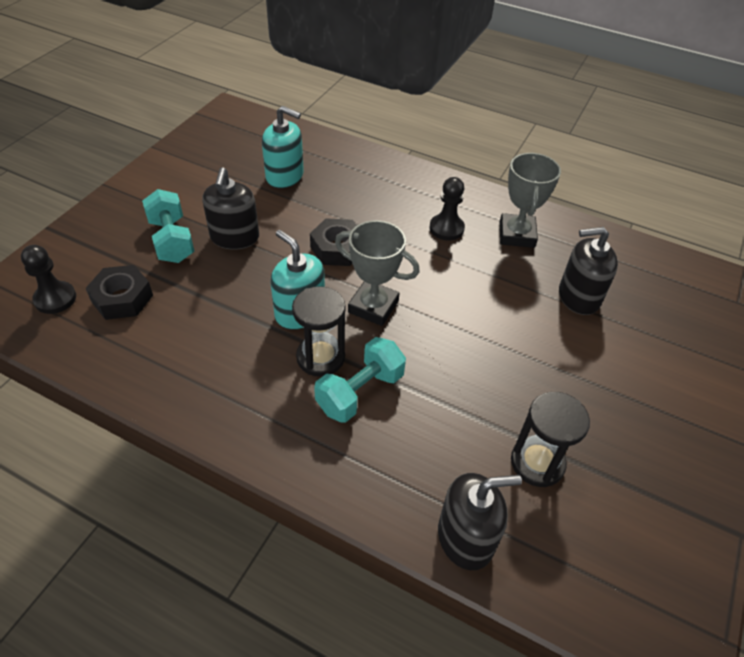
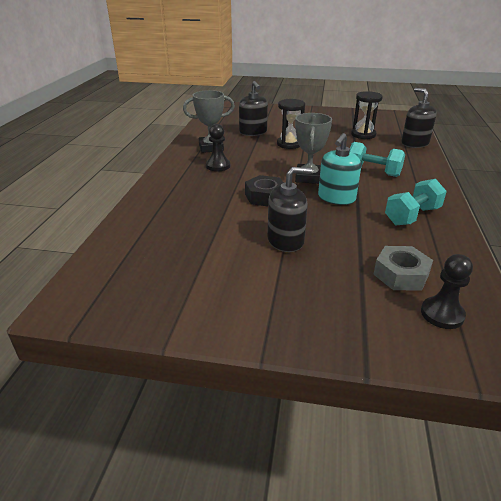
camera: 105 degrees left, 15 degrees down
(122, 298) = (401, 274): black nut -> grey nut
(172, 240) = (314, 272): turquoise dumbbell -> turquoise dumbbell (412, 216)
(285, 176) = (186, 236): turquoise soap dispenser -> none
(320, 357) = (363, 185): black hourglass -> black hourglass (289, 144)

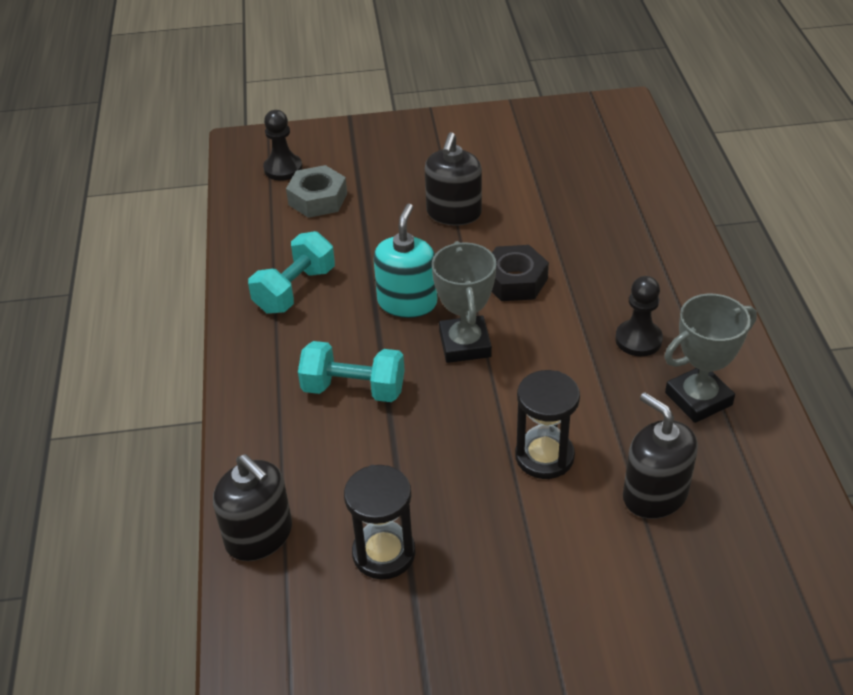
camera: 165 degrees right, 10 degrees up
(285, 240) = (454, 213): black soap dispenser -> black soap dispenser turned 45 degrees counterclockwise

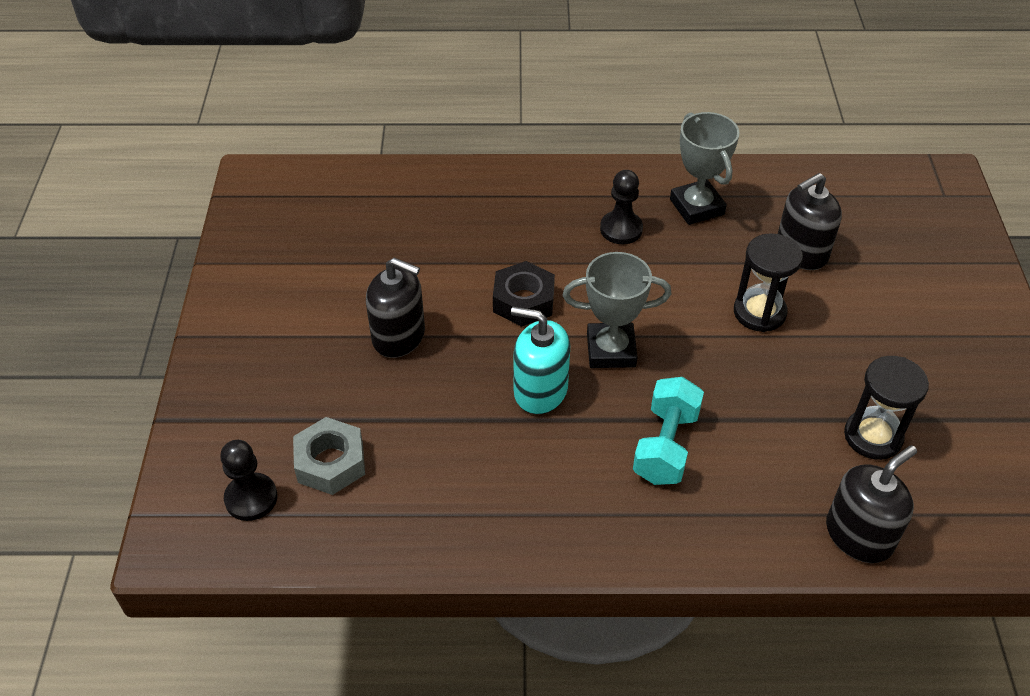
camera: 85 degrees left, 5 degrees up
(295, 290) = (499, 493): turquoise dumbbell -> none

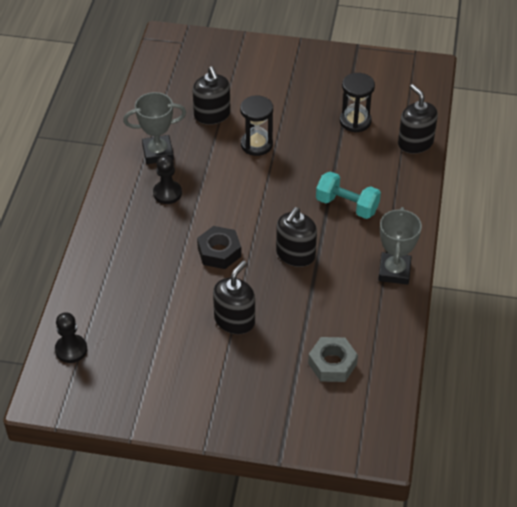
camera: 80 degrees left, 0 degrees up
(251, 498) = (353, 406): black pawn -> black pawn (71, 349)
(540, 390) = (295, 254): turquoise soap dispenser -> black soap dispenser
(611, 350) = (271, 216): grey trophy -> grey trophy (394, 271)

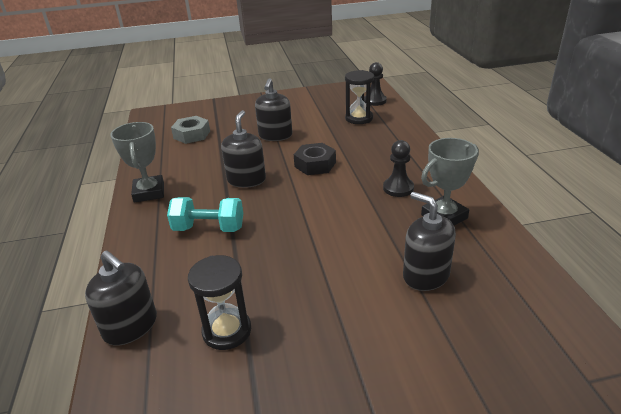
camera: 160 degrees right, 15 degrees down
(256, 144) = (343, 258): black hourglass -> black hourglass (359, 118)

